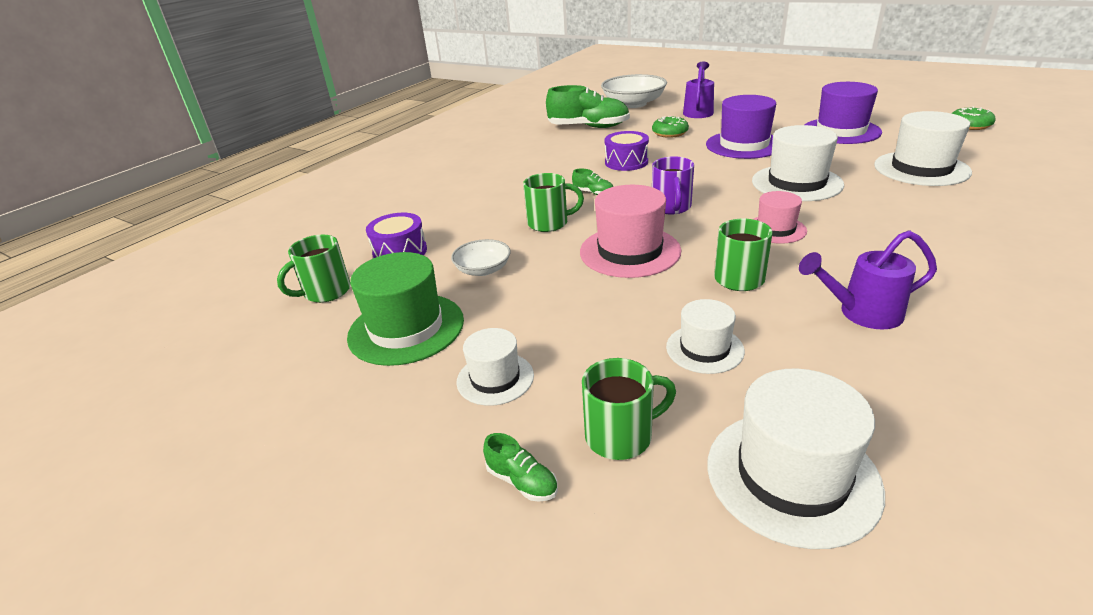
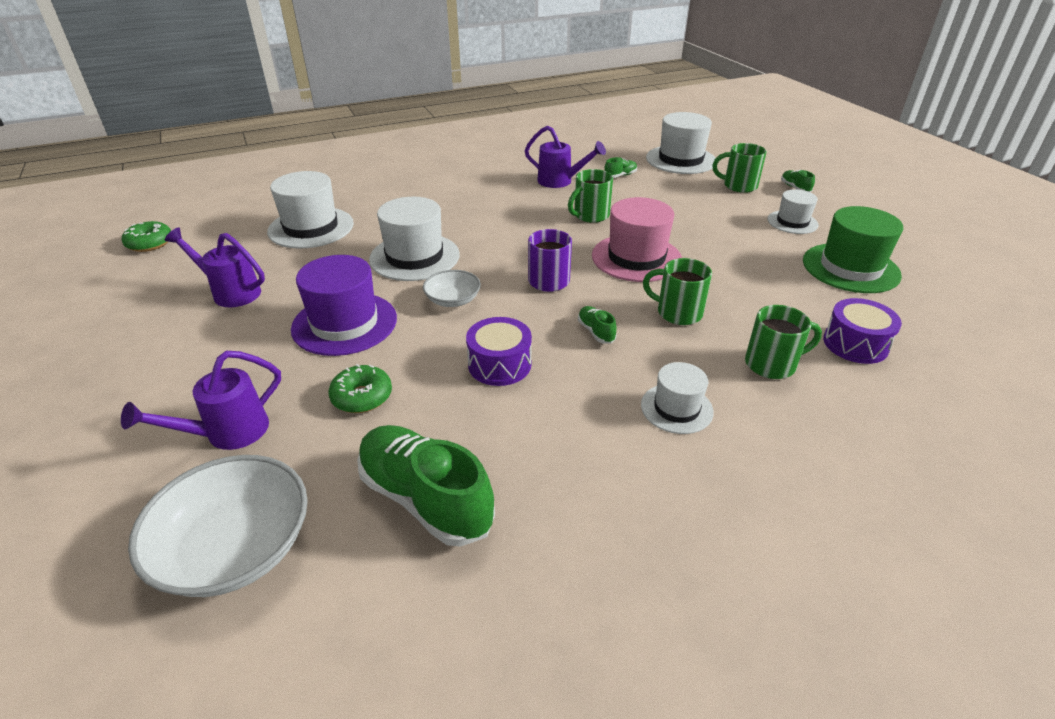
camera: 150 degrees left, 5 degrees up
(325, 292) = (935, 326): green mug -> green mug (772, 364)
(483, 269) = (771, 290): white bowl -> white bowl (453, 300)
(704, 349) = (661, 196): white hat -> white hat (676, 408)
(775, 229) = (511, 231): pink hat -> none
(814, 366) = (620, 176): none -> green shoe
(841, 131) = (231, 292): purple hat -> purple watering can

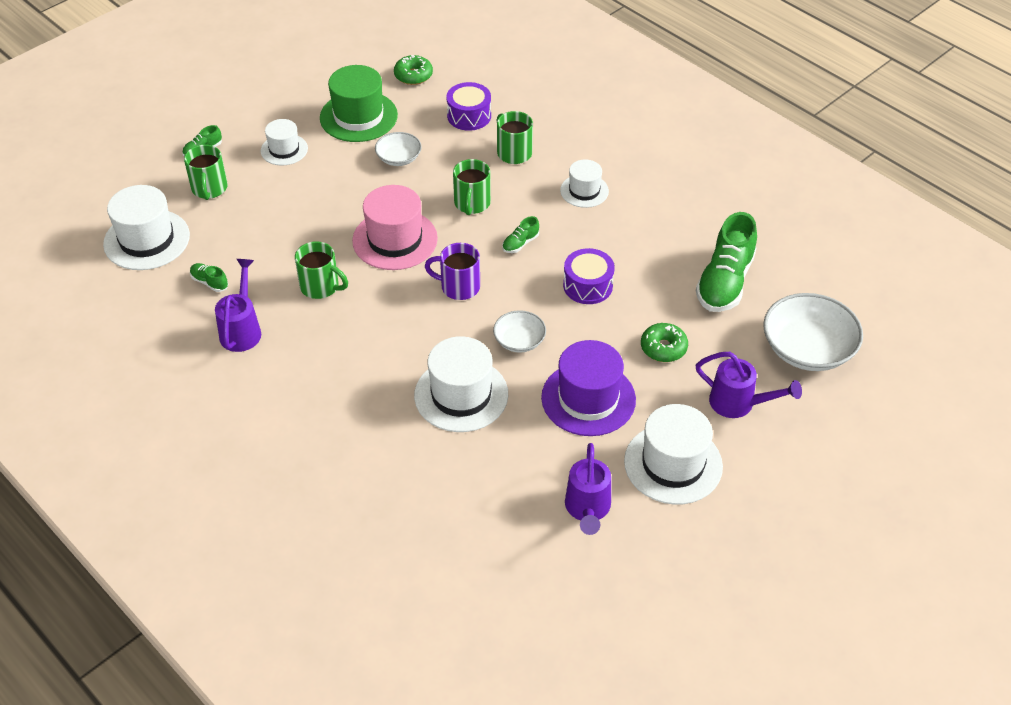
camera: 110 degrees left, 10 degrees up
(150, 243) = (538, 652): green donut -> green donut (413, 75)
(311, 227) = (439, 512): white hat -> white hat (673, 464)
(771, 280) = (399, 158): none -> white bowl

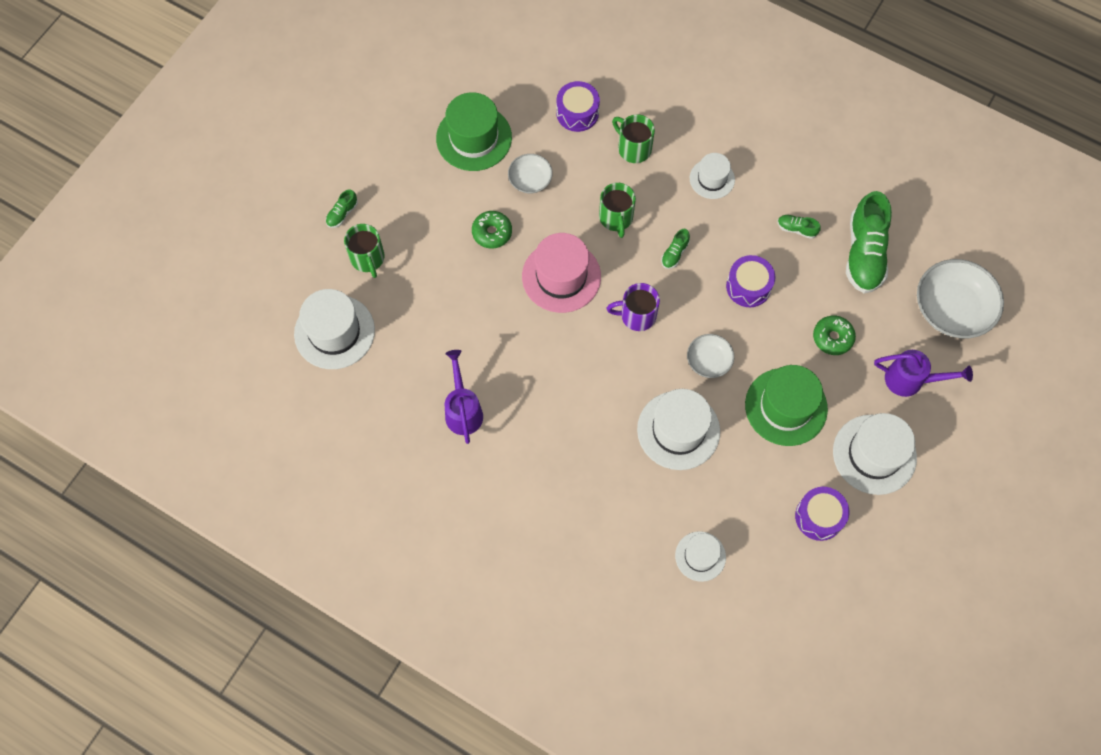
camera: 15 degrees left, 20 degrees up
(209, 282) = (413, 365): green shoe -> green shoe (796, 229)
(284, 149) = (419, 195): white hat -> white hat (700, 556)
(321, 287) = (514, 345): green mug -> none
(413, 75) = (507, 74): green donut -> green donut (492, 232)
(587, 509) = (819, 517): purple watering can -> purple drum
(588, 398) = (786, 407): purple hat -> green hat

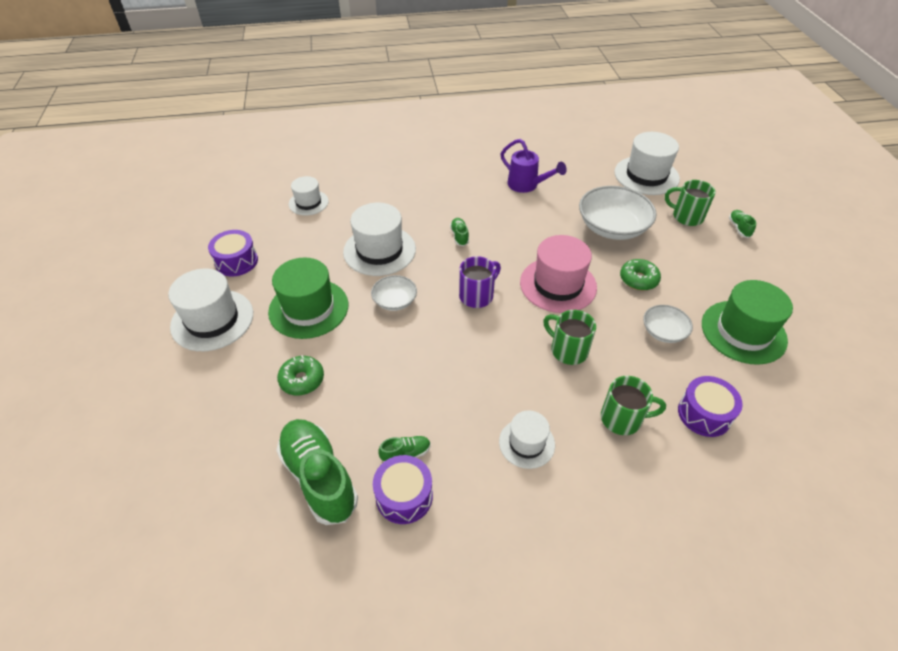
camera: 140 degrees right, 20 degrees down
(674, 253) = (494, 356): green shoe -> green shoe (459, 236)
(748, 286) = (409, 372): purple drum -> purple drum (404, 496)
(910, 380) = (206, 391): purple watering can -> none
(952, 308) = (190, 484): white bowl -> white bowl (612, 227)

